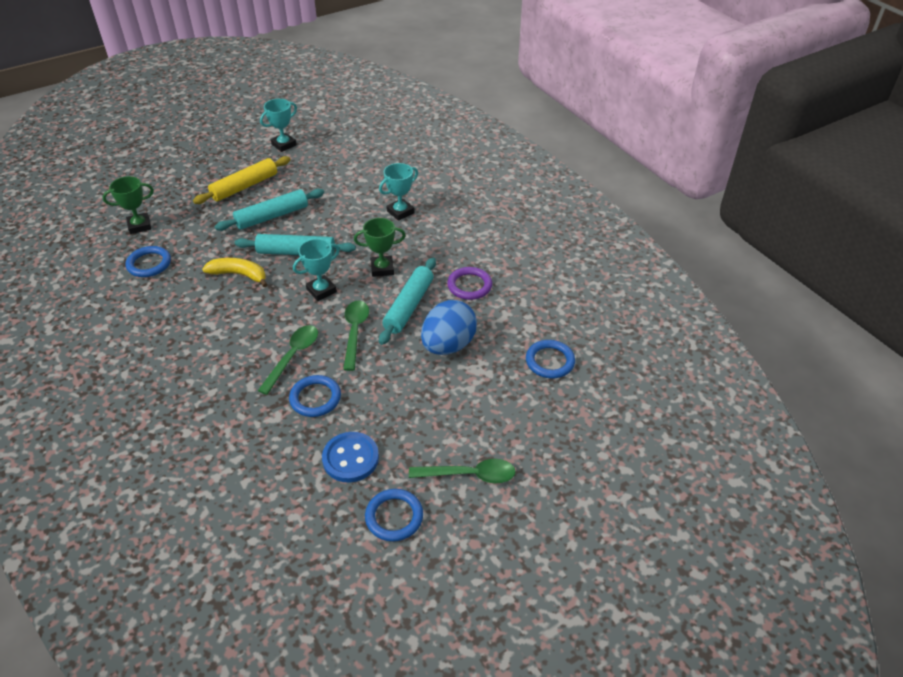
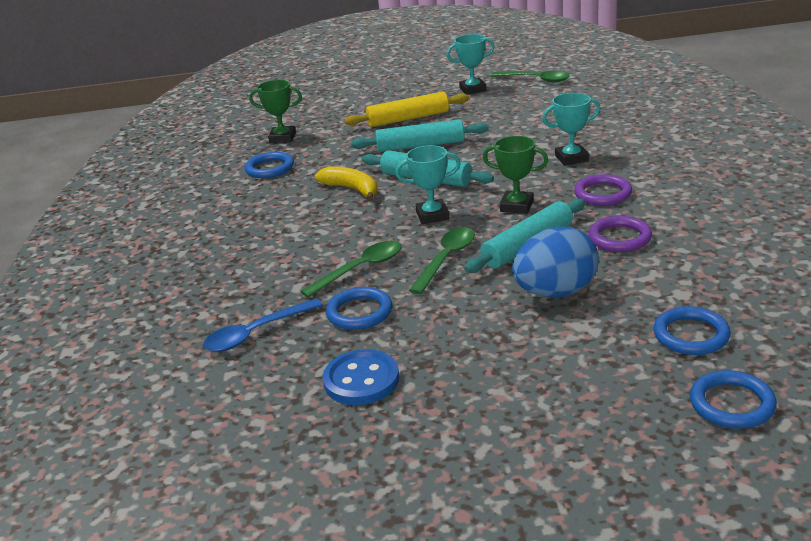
camera: 30 degrees right, 15 degrees down
(243, 439) = (256, 333): none -> blue spoon
(394, 517) = (375, 455): blue ring -> blue ring (732, 404)
(439, 245) = (603, 194): none -> purple ring
(470, 475) = (502, 435): green spoon -> green spoon (535, 80)

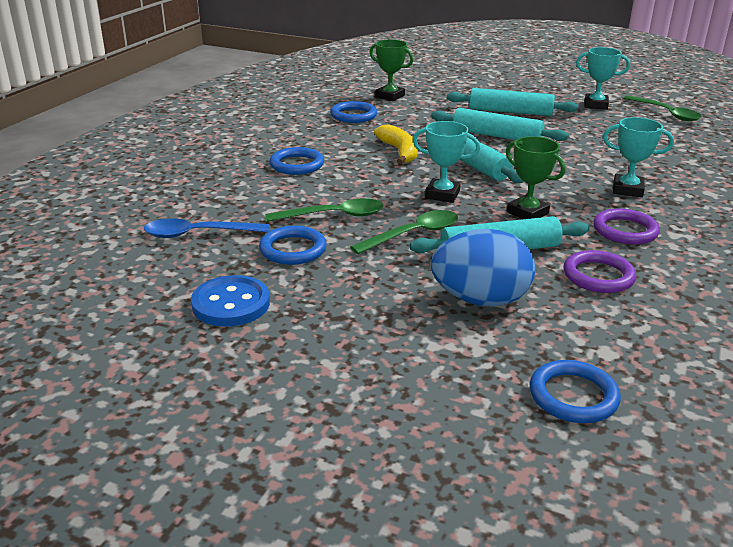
camera: 25 degrees right, 0 degrees up
(408, 119) = (510, 112): yellow rolling pin -> turquoise rolling pin
(732, 404) = (543, 484): blue ring -> blue ring (297, 165)

